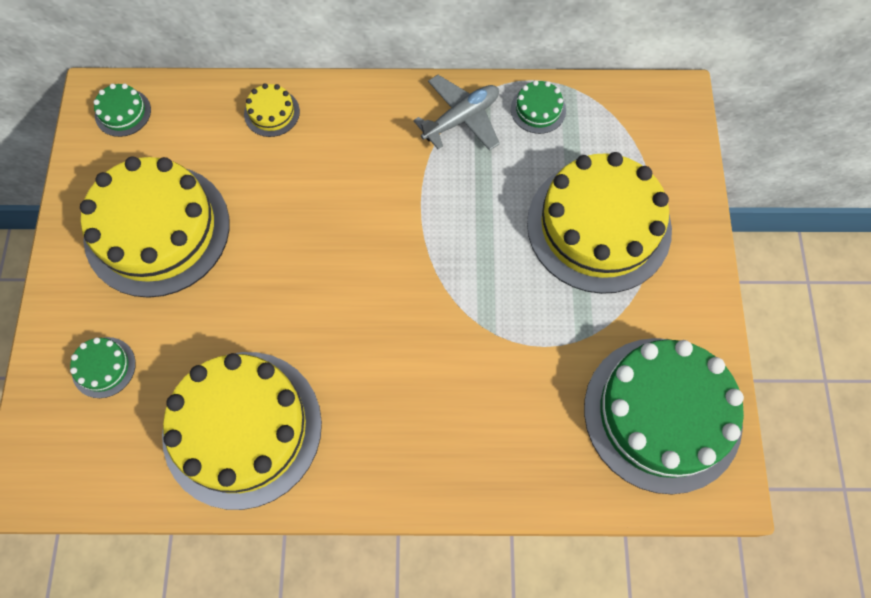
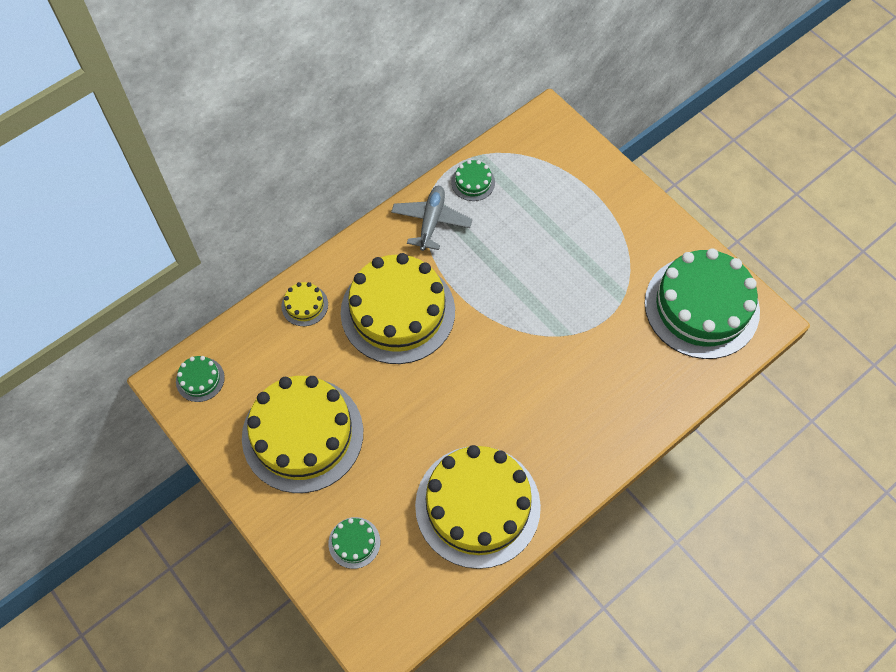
camera: 40 degrees left, 5 degrees down
(599, 226) = (572, 227): yellow cake -> yellow cake (398, 311)

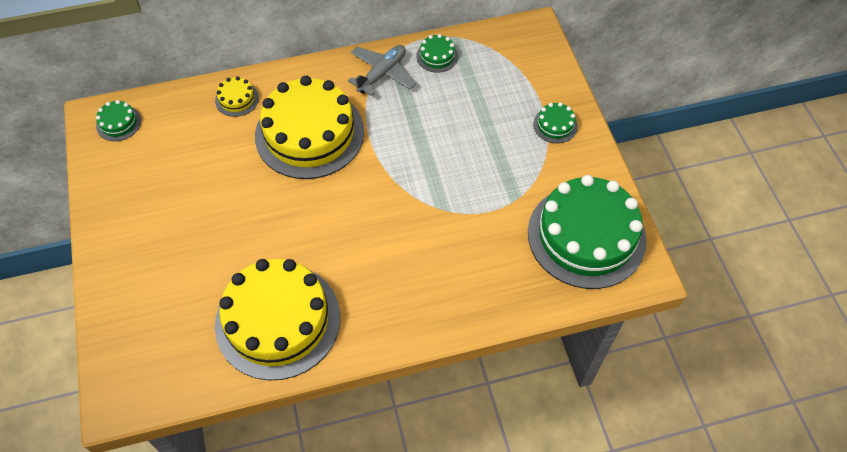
camera: 25 degrees right, 5 degrees down
(302, 434) = (170, 198): yellow cake -> none
(354, 542) = (155, 304): green cake -> green cake (555, 125)

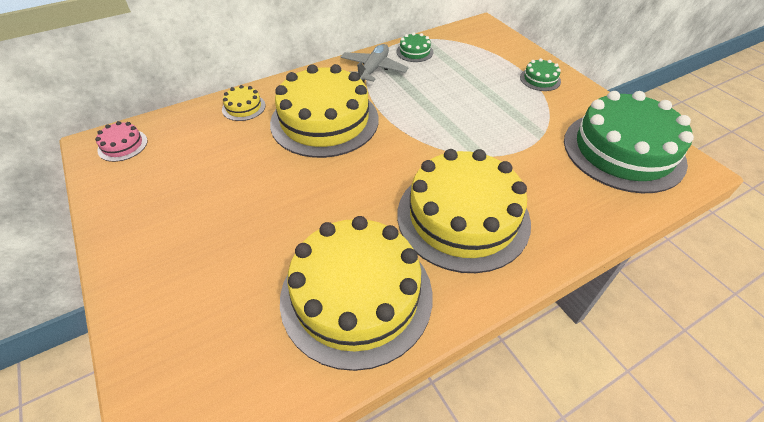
camera: 15 degrees left, 10 degrees down
(118, 123) = (122, 145): green cake -> pink cake
(395, 271) = (463, 217): none -> yellow cake

